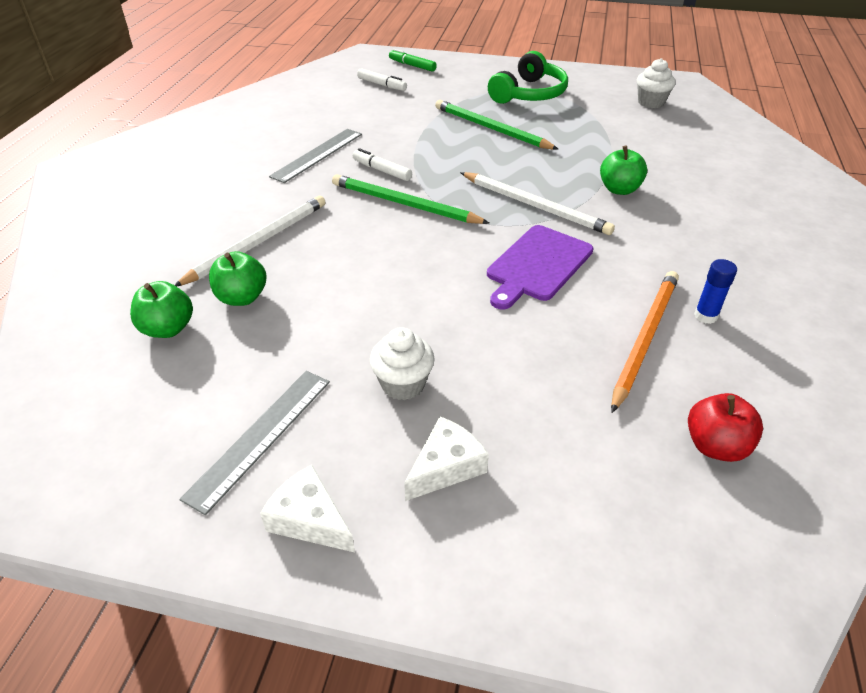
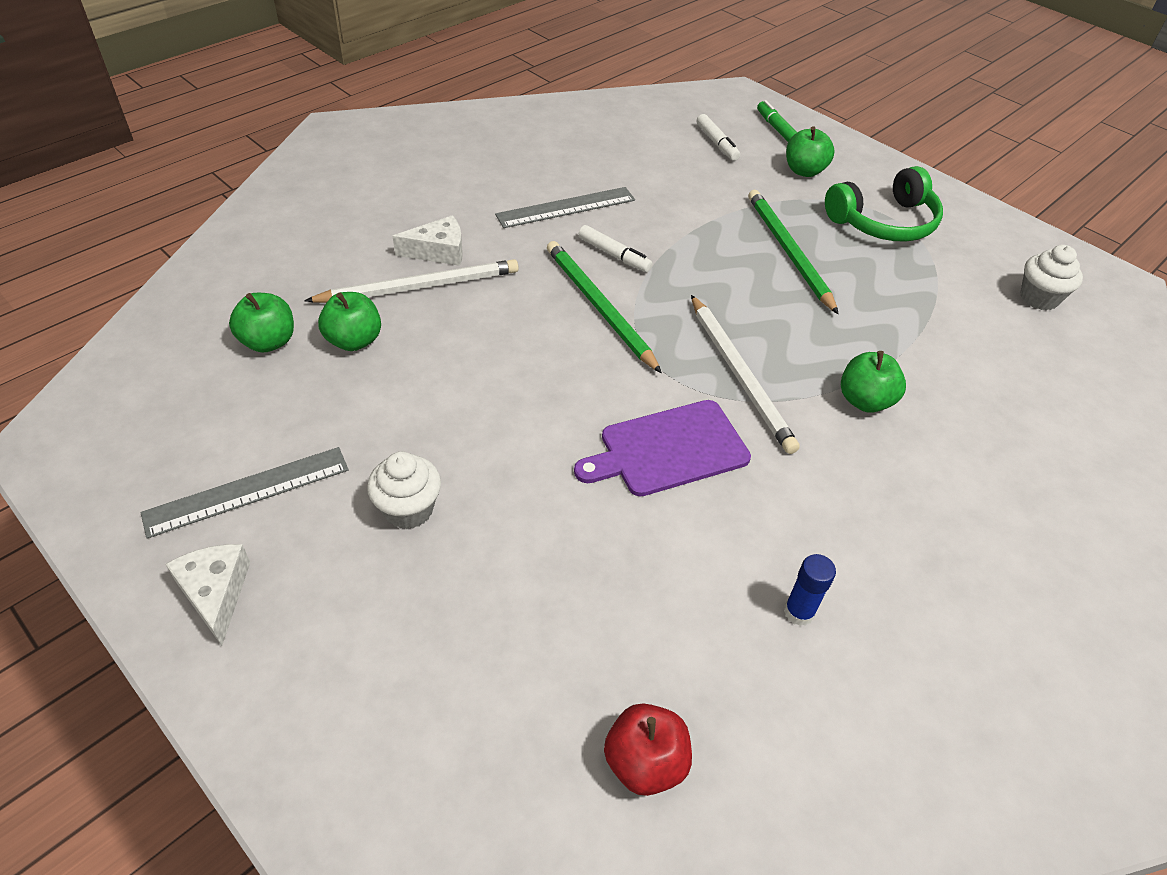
camera: 30 degrees right, 5 degrees up
(382, 170) = (614, 255): white marker -> white marker turned 150 degrees clockwise
(446, 467) = (367, 615): white cheese -> white cheese (438, 251)
(453, 82) = (804, 171): none -> green apple
(645, 338) = (698, 598): orange pencil -> none

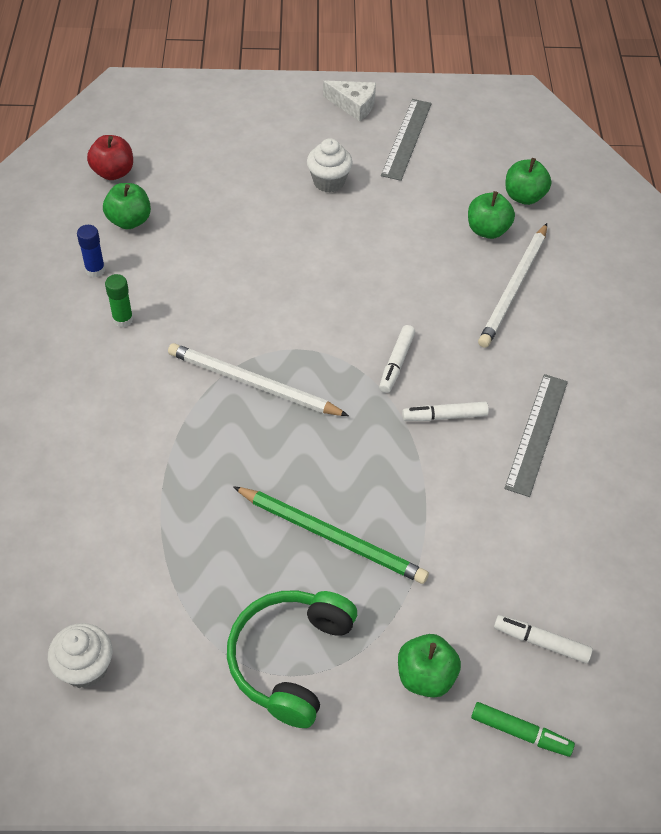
camera: 135 degrees right, 5 degrees up
(438, 251) = (547, 321): white cheese -> none
(599, 307) = (396, 363): green pencil -> white marker
(668, 449) = (243, 302): purple cutting board -> none
(814, 524) = (123, 319): none -> green glue stick
(864, 401) = (156, 429): green apple -> green apple (129, 221)

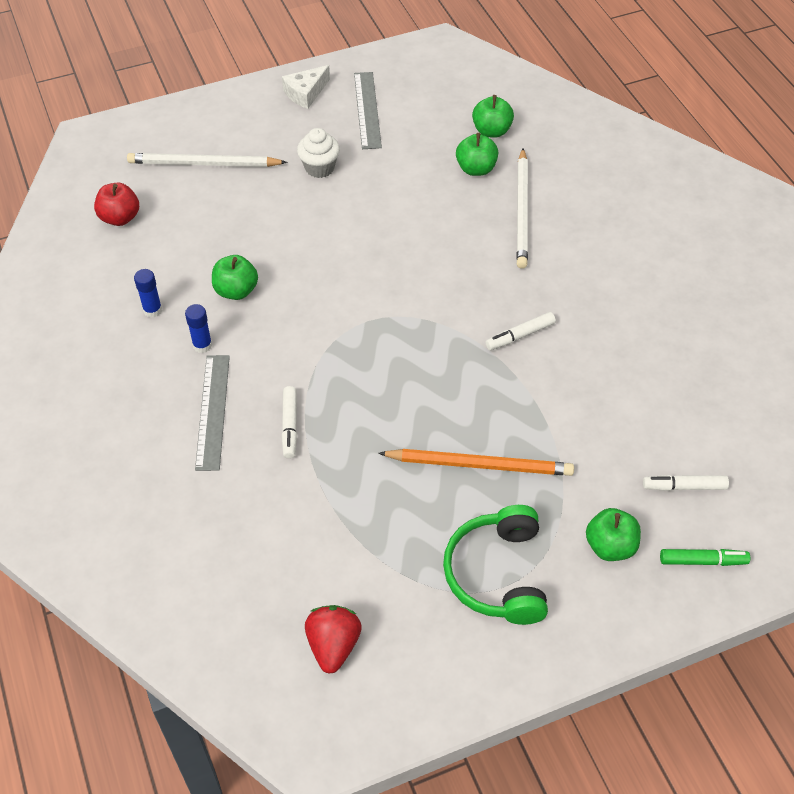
camera: 20 degrees left, 0 degrees up
(85, 668) = (333, 645): white cupcake -> red strawberry
(123, 319) = (202, 345): green glue stick -> blue glue stick
(129, 221) = (159, 257): green apple -> green apple (236, 291)
(253, 383) = (347, 362): white pencil -> white pencil (203, 164)
(332, 537) = (480, 465): green pencil -> orange pencil
(354, 105) = (305, 93): white cheese -> white cheese turned 135 degrees clockwise
(396, 363) = (458, 305): white marker -> white marker (290, 426)
(537, 433) = (600, 324): grey ruler -> grey ruler (213, 411)

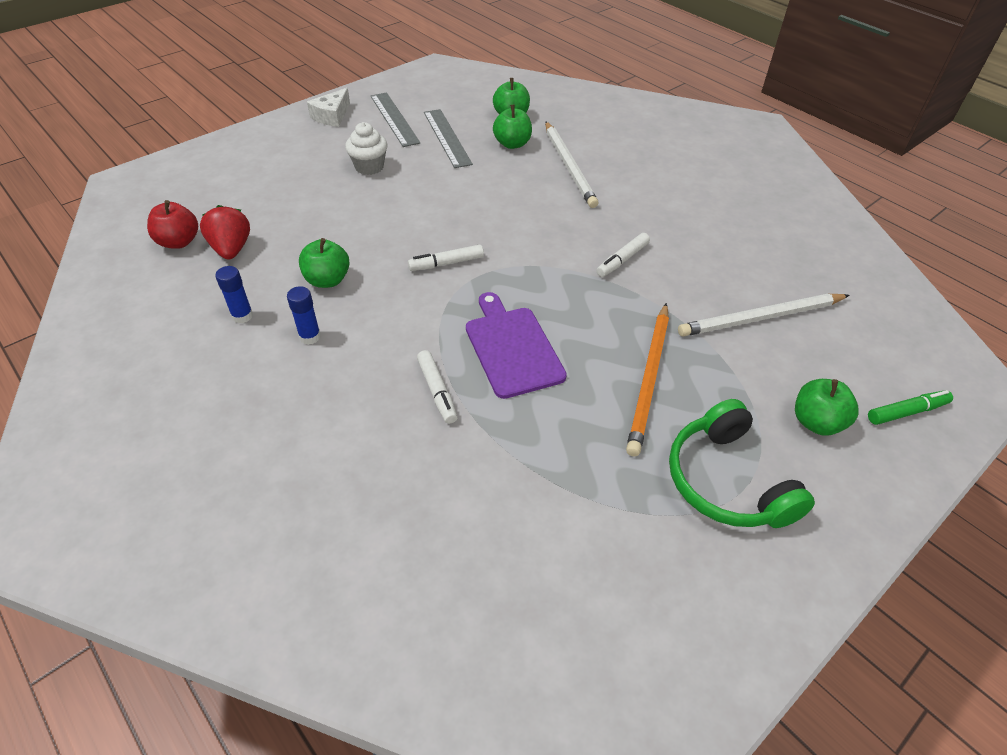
camera: 20 degrees left, 5 degrees down
(203, 164) = (253, 183): white pencil -> white pencil (761, 318)
(213, 411) = (346, 397): grey ruler -> grey ruler (447, 137)
(333, 645) = (595, 617): red strawberry -> red strawberry (231, 249)
(372, 402) = (512, 348): none -> purple cutting board
(480, 465) = (649, 379): orange pencil -> orange pencil turned 120 degrees clockwise
(684, 486) = (845, 350): white marker -> white marker (446, 263)

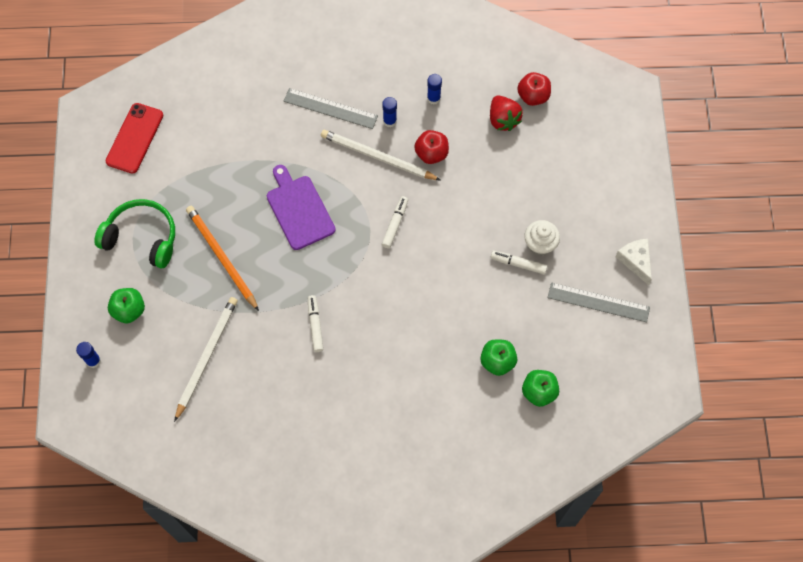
camera: 130 degrees right, 20 degrees up
(231, 249) = (503, 119): red strawberry -> red strawberry turned 45 degrees clockwise
(327, 280) = (431, 153): green apple -> red apple
(437, 391) = (301, 155): white marker -> white marker (518, 264)
(447, 137) = (541, 321): grey ruler -> grey ruler (330, 108)
(512, 348) = (299, 209): purple cutting board -> purple cutting board turned 135 degrees counterclockwise
(569, 166) = (437, 378): white pencil -> white pencil (377, 157)
(606, 621) = (135, 138): none -> red phone
(907, 412) = (93, 361): green marker -> blue glue stick

